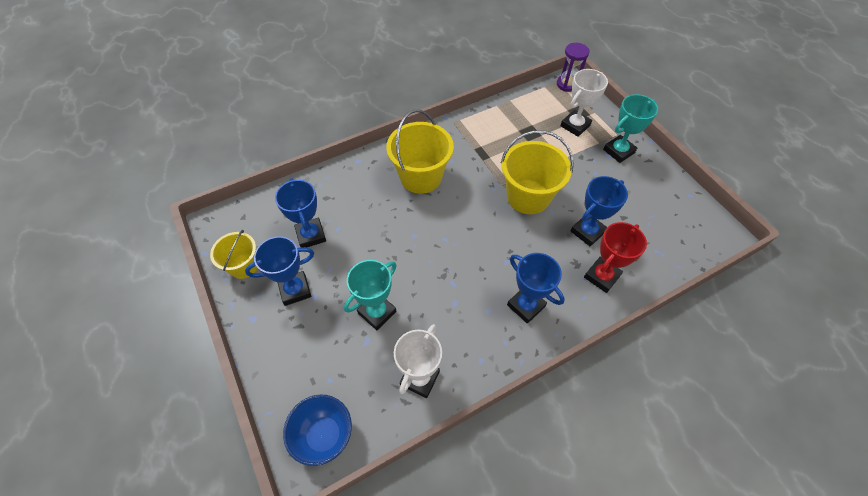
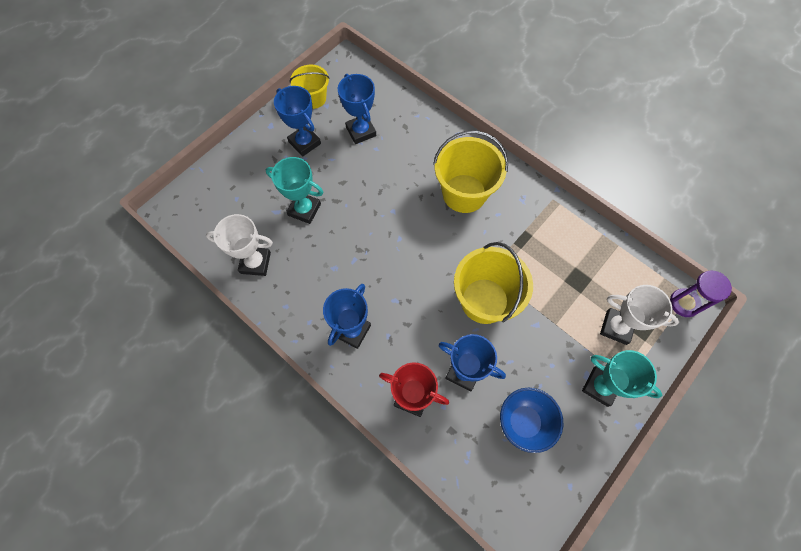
camera: 70 degrees right, 10 degrees up
(311, 235) = (361, 131): blue trophy -> blue trophy turned 75 degrees counterclockwise
(324, 435) = (193, 212): blue bowl -> blue bowl (524, 422)

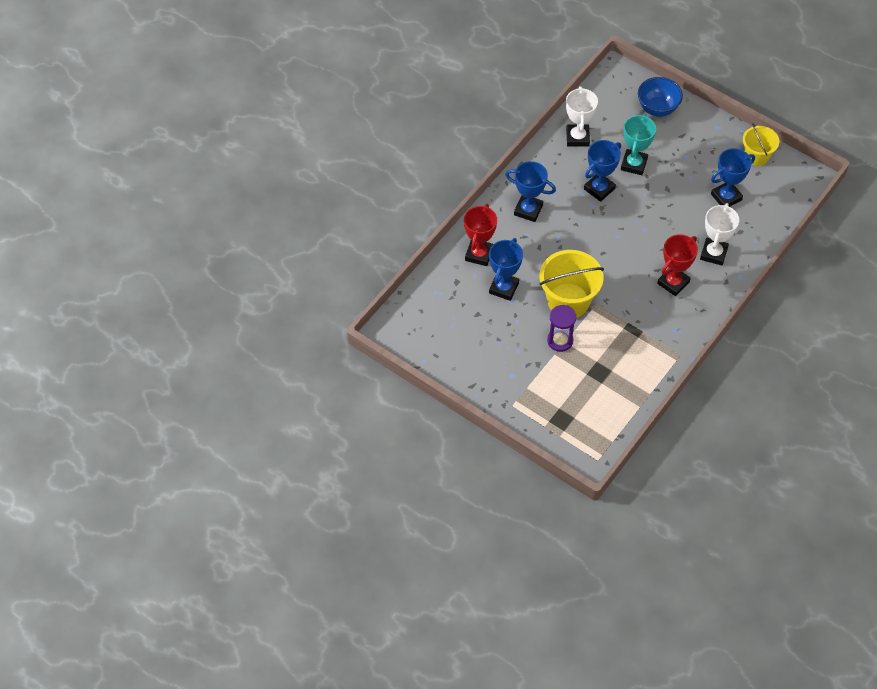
camera: 85 degrees right, 10 degrees down
(304, 143) = (704, 155): blue trophy -> blue trophy (599, 189)
(464, 193) = (673, 283): yellow bucket -> red trophy
(524, 422) = (468, 330): blue bowl -> blue bowl (657, 109)
(600, 386) = (504, 385): turquoise trophy -> none
(616, 327) = (558, 400): white trophy -> white trophy (713, 253)
(684, 303) = (589, 455): purple hourglass -> purple hourglass (560, 341)

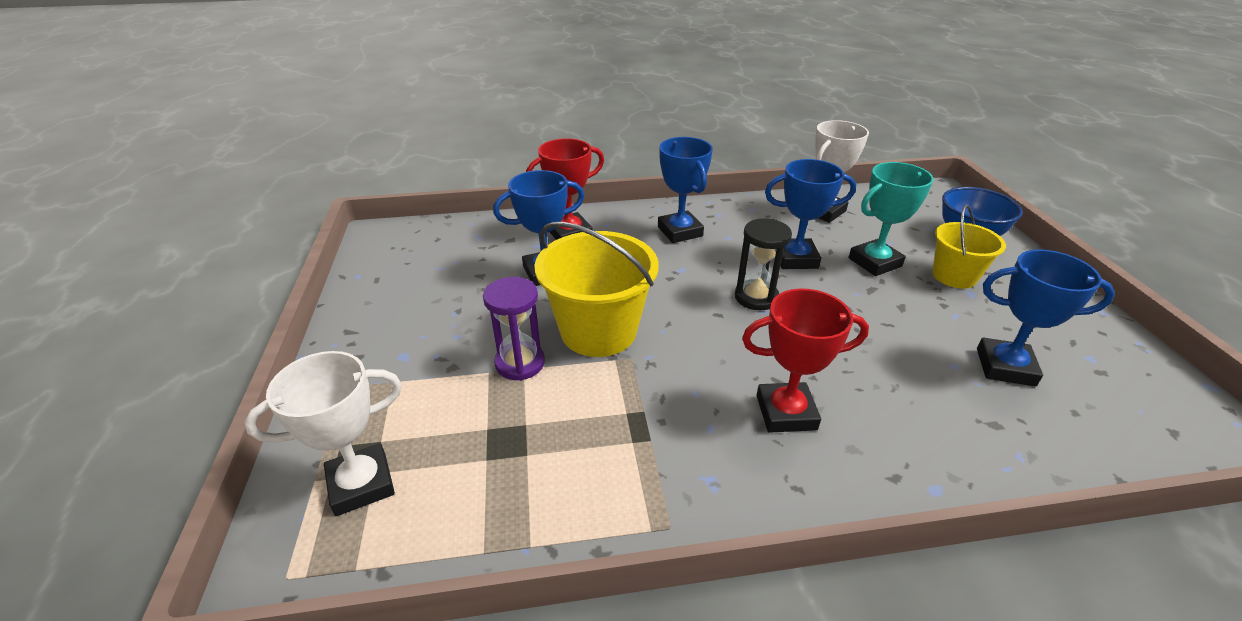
camera: 45 degrees right, 20 degrees down
(607, 230) = (756, 297): none -> black hourglass
(713, 253) = (908, 422): white trophy -> white trophy (361, 484)
(756, 156) = (1115, 351): yellow bucket -> yellow bucket (954, 276)

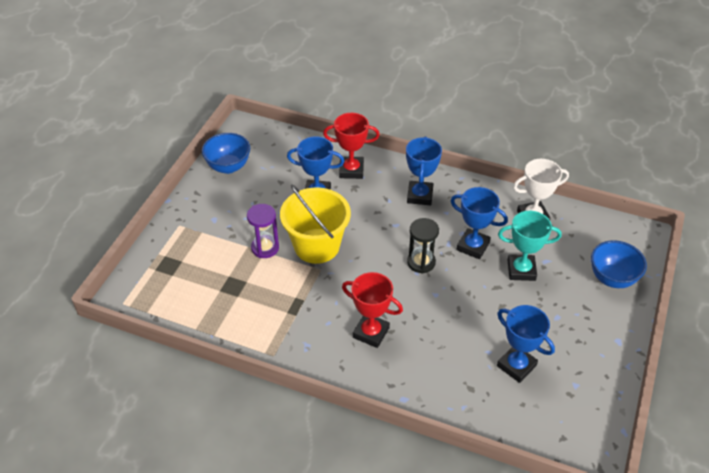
camera: 30 degrees right, 10 degrees up
(361, 484) = (165, 278): white trophy -> none
(384, 283) = (228, 167): none -> blue bowl
(954, 276) = (561, 301): yellow bucket -> none

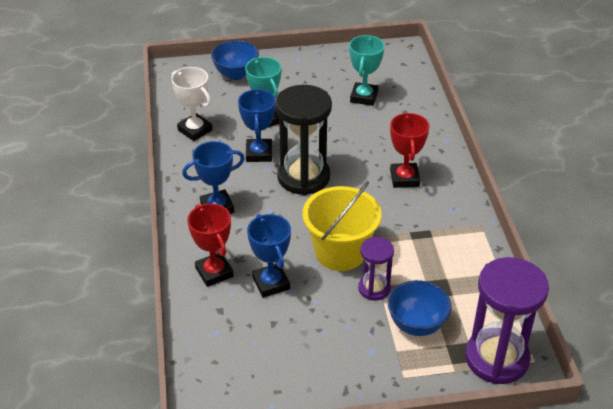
camera: 120 degrees left, 5 degrees down
(145, 283) = (496, 358): none -> purple hourglass
(228, 167) = (283, 384): blue bowl -> blue bowl (416, 325)
(421, 262) = (303, 177): black hourglass -> black hourglass, size x1.85
(516, 366) = (364, 97): blue trophy -> turquoise trophy

